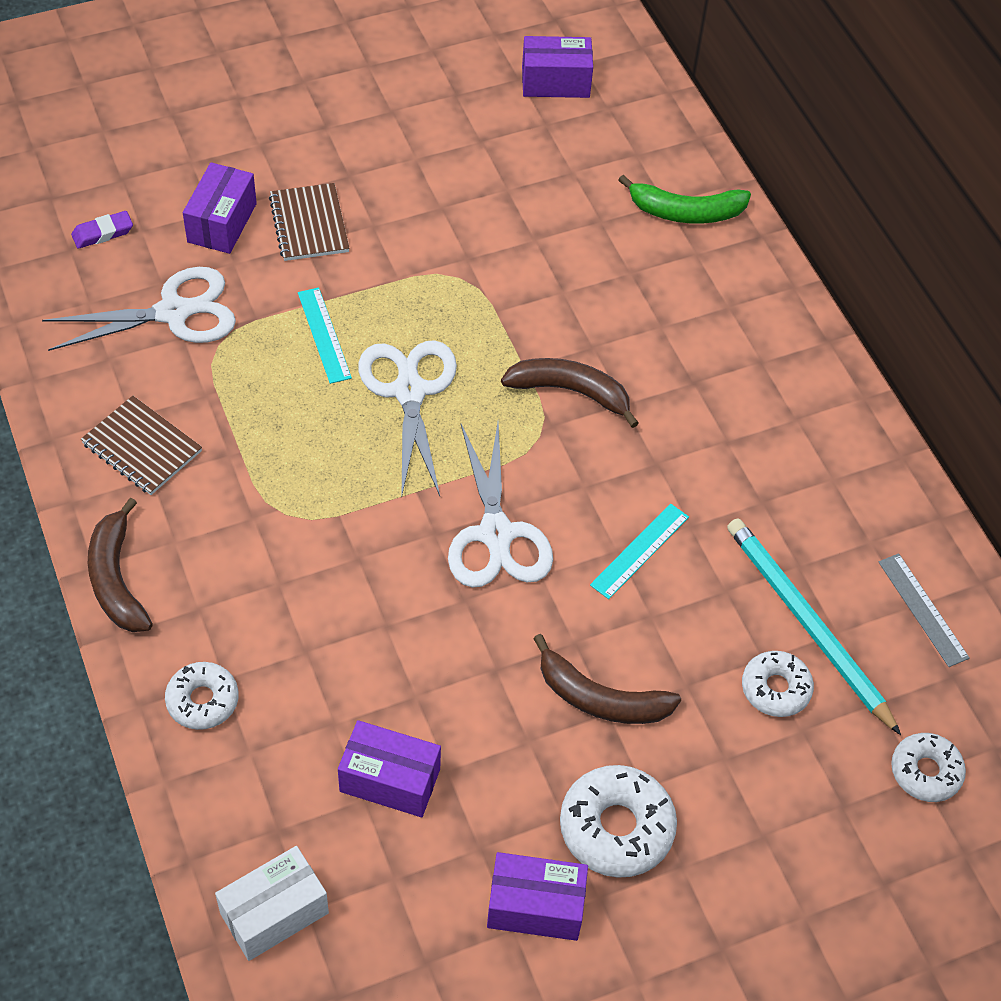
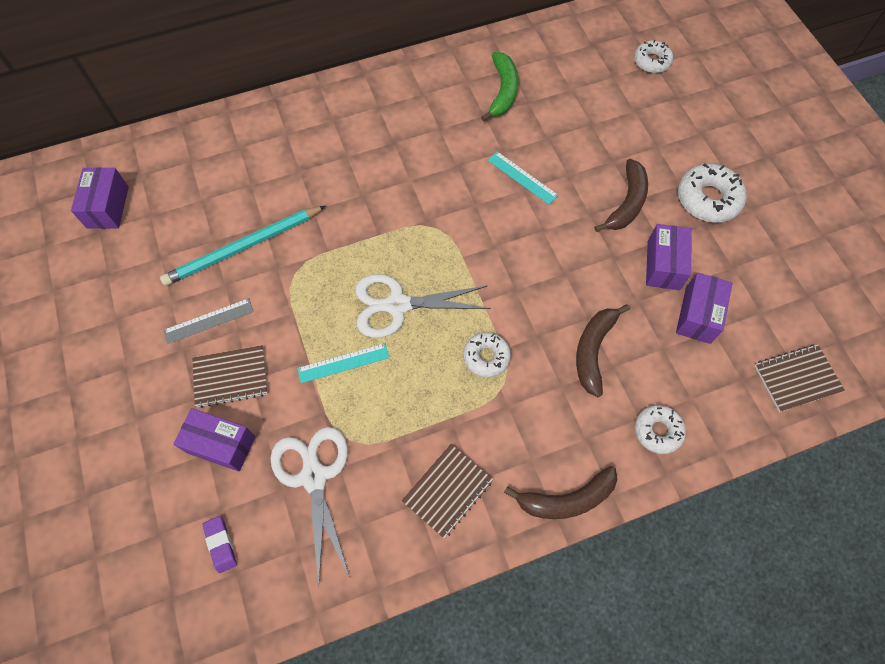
camera: 85 degrees left, 10 degrees up
(274, 913) = (797, 379): white box -> brown notebook
(496, 534) = (514, 254): white scissors -> none
(535, 906) = (763, 240): purple box -> purple box (663, 265)
(570, 391) = (400, 209): brown banana -> brown banana (593, 351)
(686, 212) = (249, 136): green banana -> green banana (503, 91)
(775, 689) = (610, 120): white donut -> white donut (486, 357)
(807, 624) = (567, 102): turquoise pencil -> turquoise pencil (243, 247)
(923, 609) = (553, 51): grey ruler -> grey ruler (209, 320)

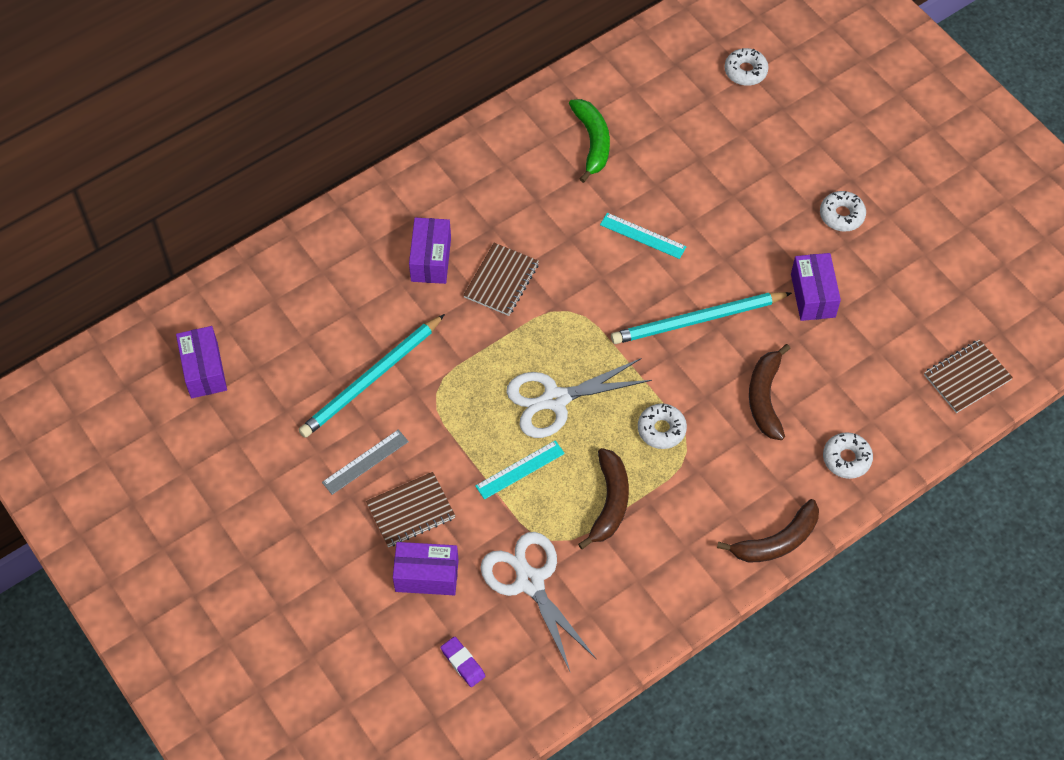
camera: 15 degrees left, 5 degrees down
(447, 490) = (662, 562): brown notebook -> brown notebook (501, 280)
(549, 263) = (697, 320): none -> turquoise pencil
(627, 203) = (759, 238): brown banana -> brown banana (609, 502)
(698, 315) = (859, 338): purple box -> purple box (431, 259)
(708, 199) = (841, 215): white donut -> white donut, size x0.65

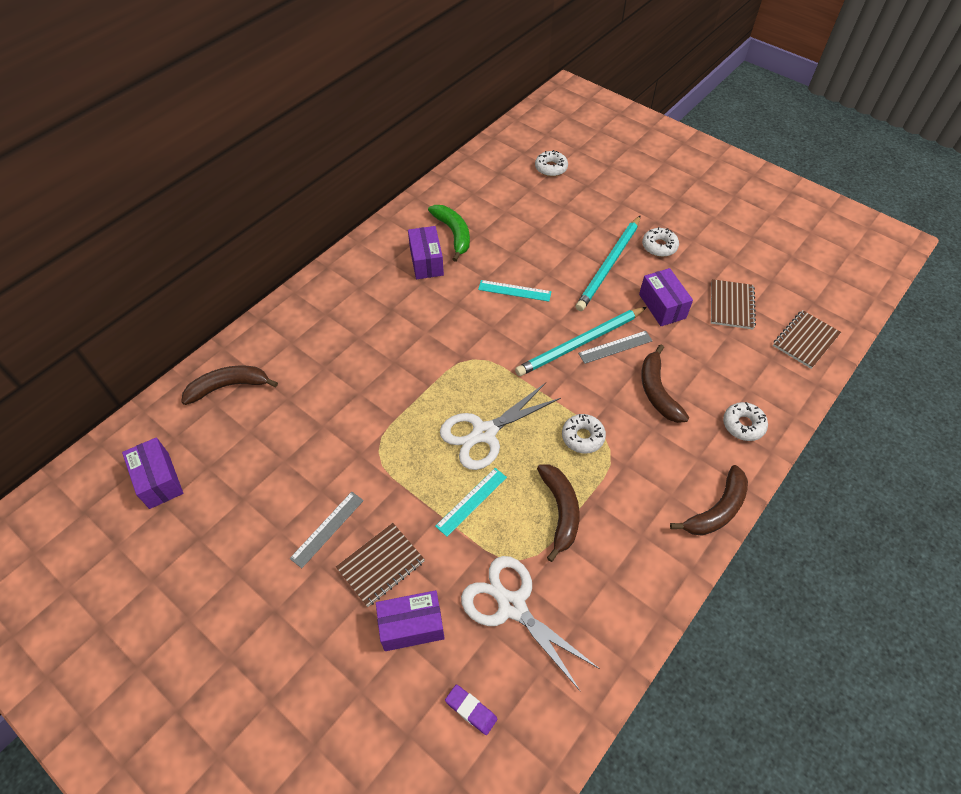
camera: 15 degrees left, 5 degrees down
(291, 281) = (228, 386): none -> brown banana
(371, 379) = (317, 452): turquoise pencil -> turquoise pencil (609, 265)
(431, 259) = (347, 343): purple box -> purple box (426, 262)
(501, 280) = (410, 347): brown notebook -> brown notebook (731, 305)
(737, 334) = (615, 347): none -> grey ruler

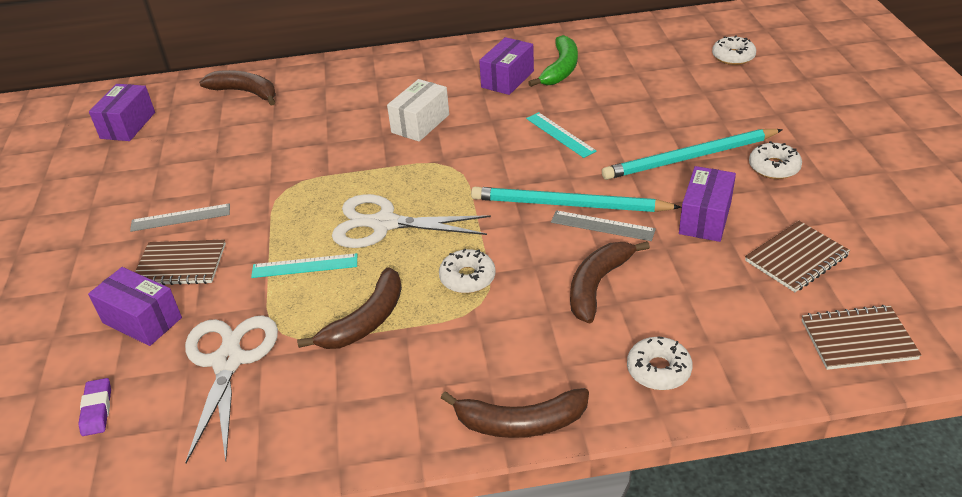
camera: 45 degrees right, 15 degrees down
(409, 335) = (420, 123): none -> white box

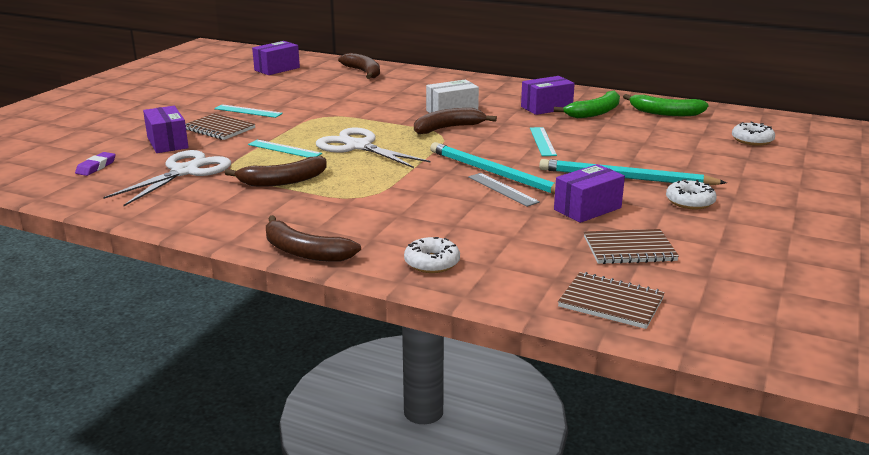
camera: 30 degrees right, 15 degrees down
(180, 217) = (248, 111): grey ruler -> turquoise ruler
(467, 278) = (372, 183): white donut -> none
(597, 285) = (453, 213): brown banana -> brown banana (448, 128)
(623, 45) = (665, 113): none -> green banana

